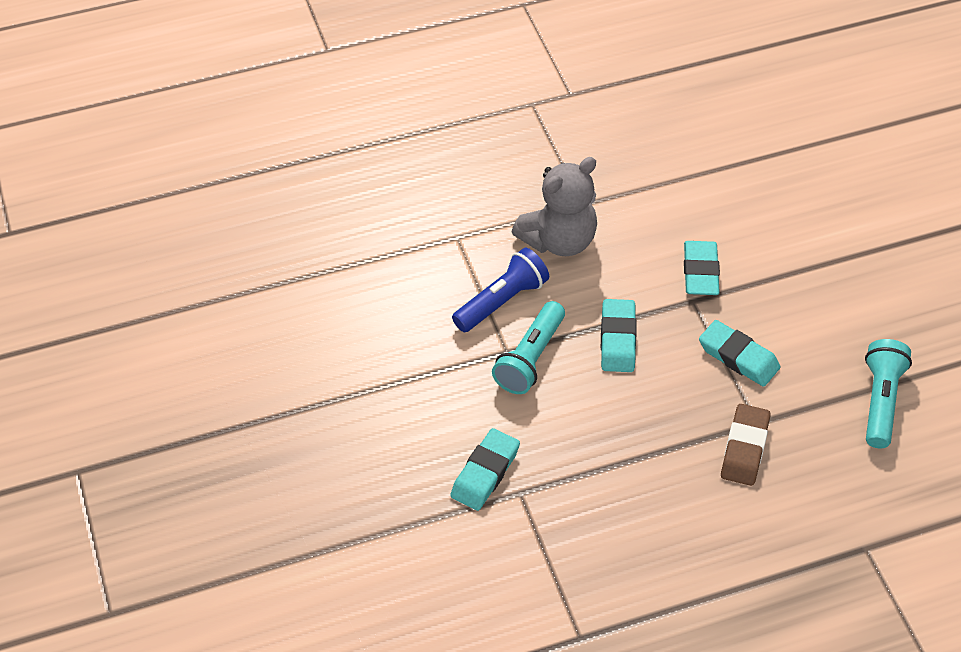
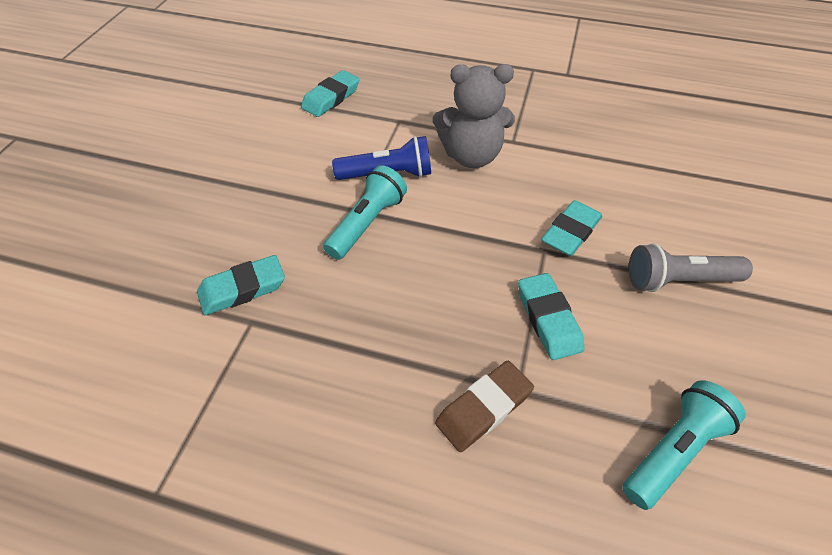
camera: 35 degrees right, 0 degrees up
(530, 358) = (367, 223): turquoise flashlight -> turquoise flashlight turned 150 degrees clockwise
(617, 339) = (451, 246): turquoise eraser -> turquoise eraser (331, 98)
(807, 270) = (678, 280): none -> grey flashlight

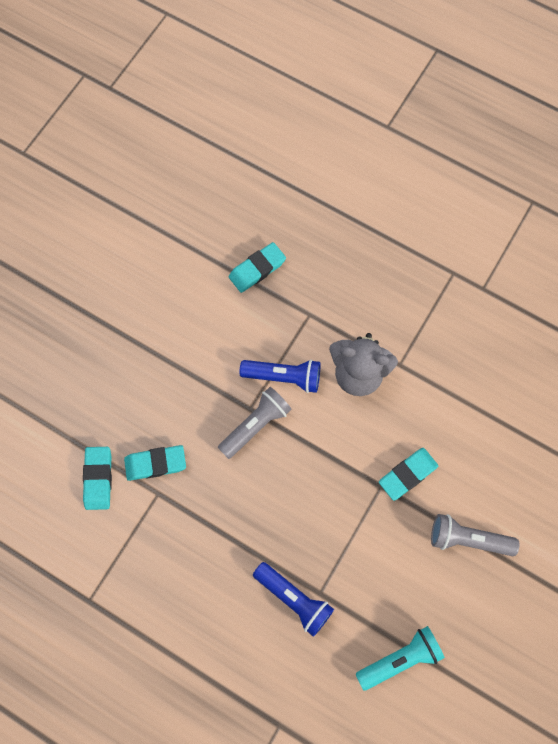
camera: 15 degrees right, 20 degrees up
(367, 223) = (256, 425): turquoise flashlight -> grey flashlight
(483, 408) = (294, 599): brown eraser -> blue flashlight
(548, 319) = (360, 546): turquoise eraser -> turquoise eraser (98, 479)

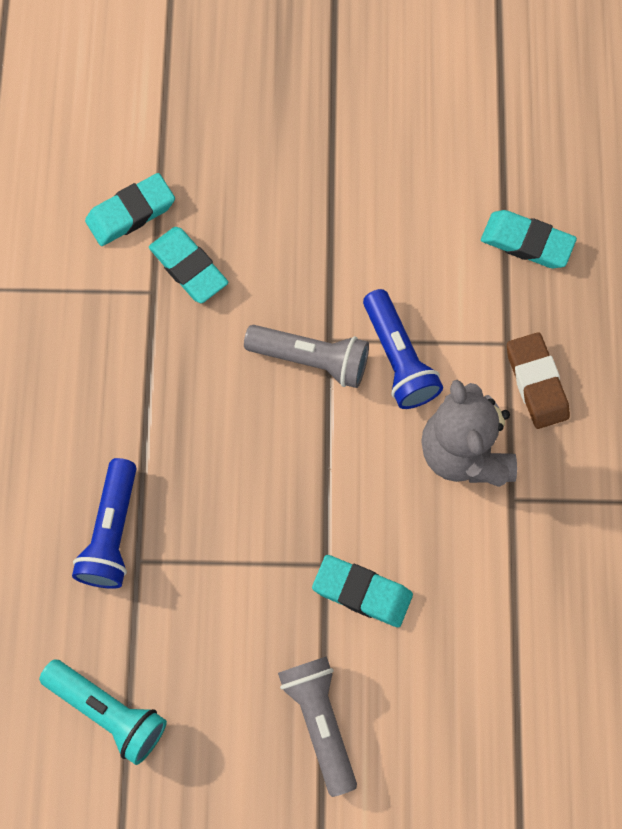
camera: 60 degrees right, 0 degrees up
(341, 313) = (536, 383): none -> brown eraser

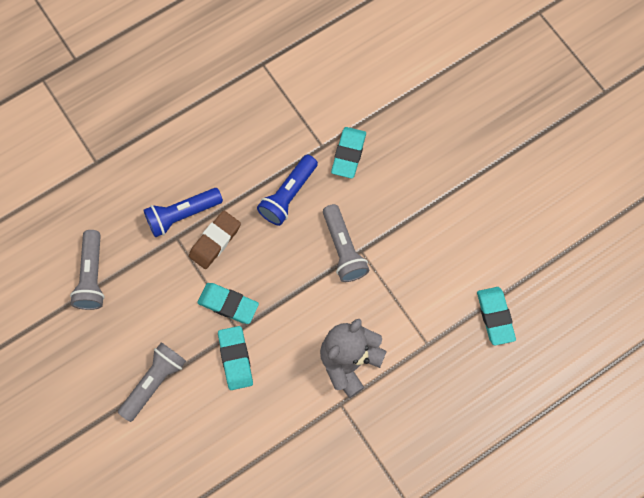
camera: 55 degrees right, 0 degrees up
(108, 712) = (92, 276): turquoise flashlight -> grey flashlight
(131, 213) = (357, 105): turquoise eraser -> turquoise eraser (228, 304)
(398, 359) = (376, 293): blue flashlight -> blue flashlight (288, 195)
(536, 383) = (416, 374): brown eraser -> brown eraser (215, 241)

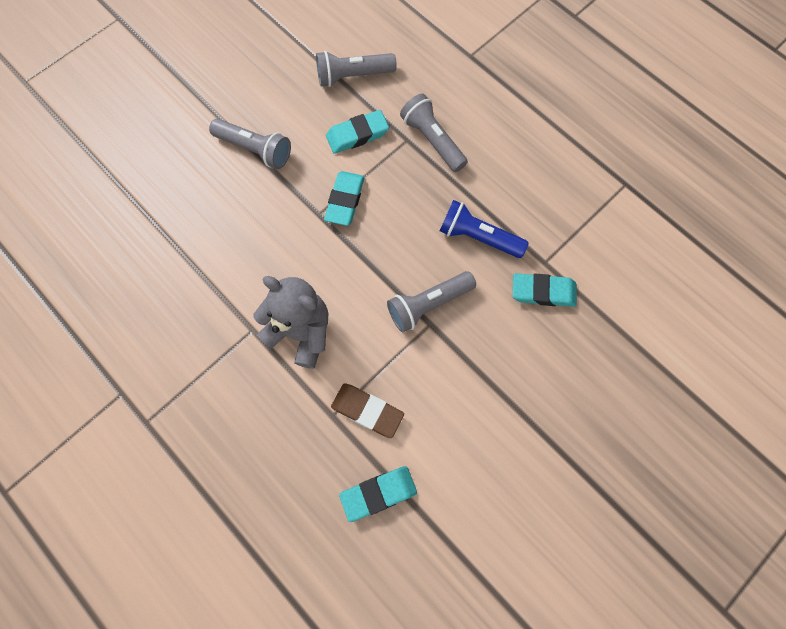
camera: 80 degrees right, 0 degrees up
(182, 215) = (432, 140): blue flashlight -> grey flashlight
(215, 241) = (411, 175): brown eraser -> brown eraser (367, 411)
(235, 359) = (288, 218): turquoise eraser -> turquoise eraser (357, 135)

